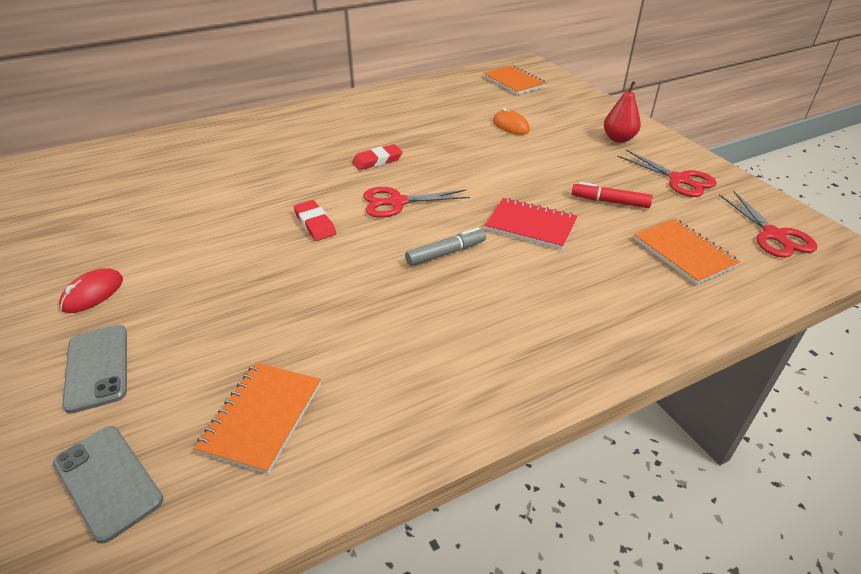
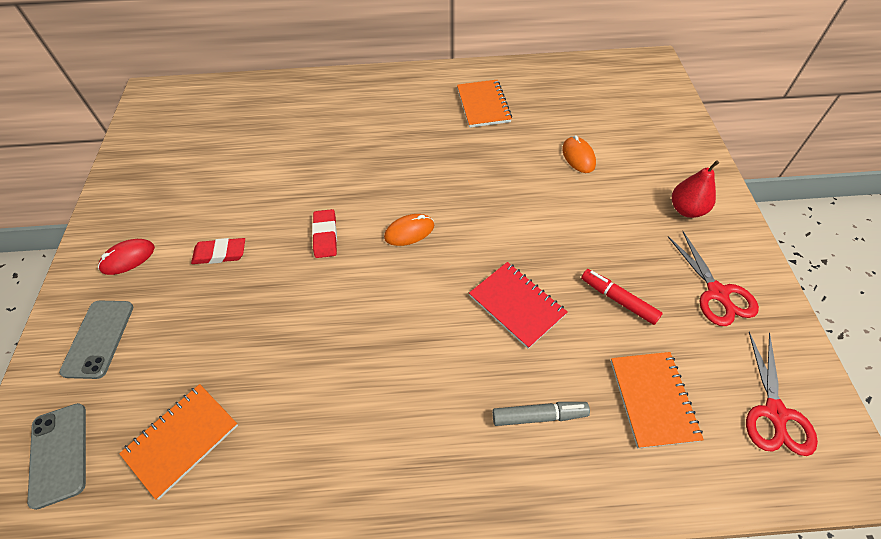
camera: 25 degrees right, 15 degrees up
(377, 161) = (420, 169): red eraser -> red eraser (220, 253)
(397, 202) = (409, 231): red scissors -> orange mouse
(446, 253) = (417, 313): grey marker -> grey marker (539, 416)
(514, 82) = (621, 89): orange notebook -> orange notebook (483, 105)

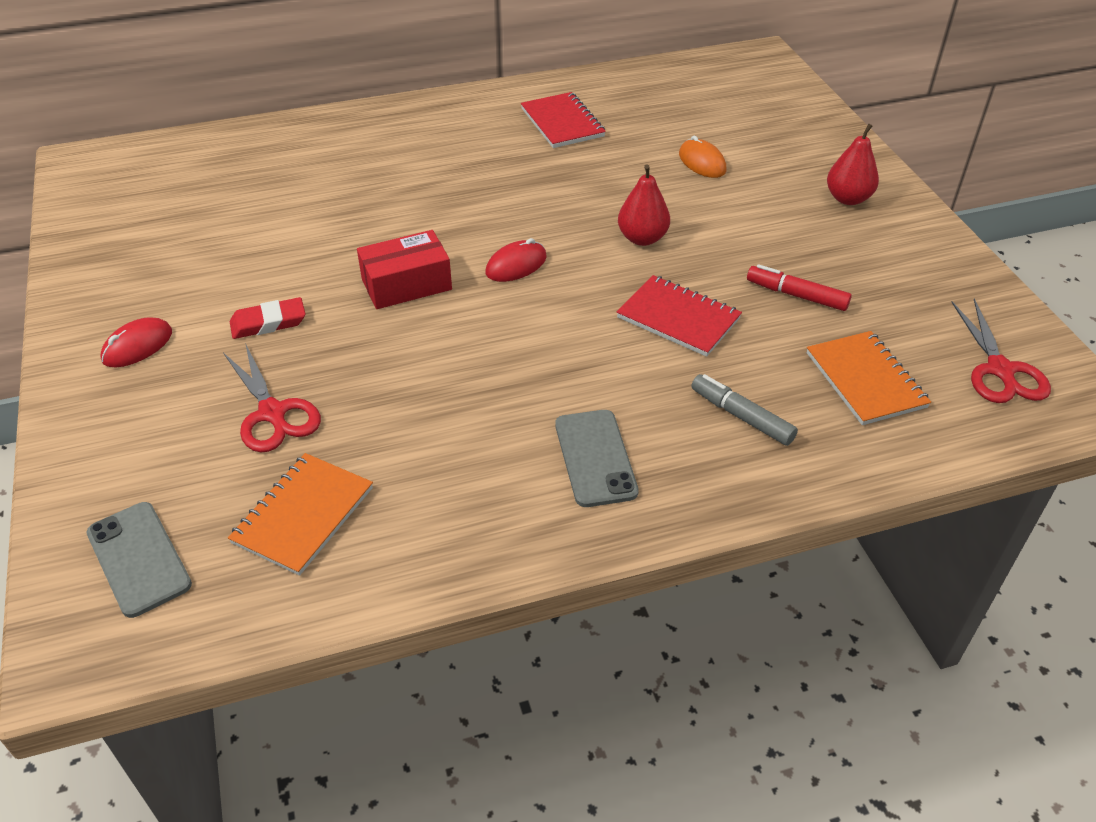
camera: 15 degrees left, 10 degrees down
(98, 338) = (136, 435): grey phone -> grey phone (595, 458)
(325, 236) = (406, 284): red eraser -> red box
(409, 231) = (516, 265): orange mouse -> red mouse
(483, 105) = (562, 123): orange notebook -> red notebook
(511, 222) = (642, 238): none -> red pear
(539, 416) = (741, 416): grey marker -> grey marker turned 120 degrees counterclockwise
(717, 293) = (906, 272): red scissors -> red scissors (272, 413)

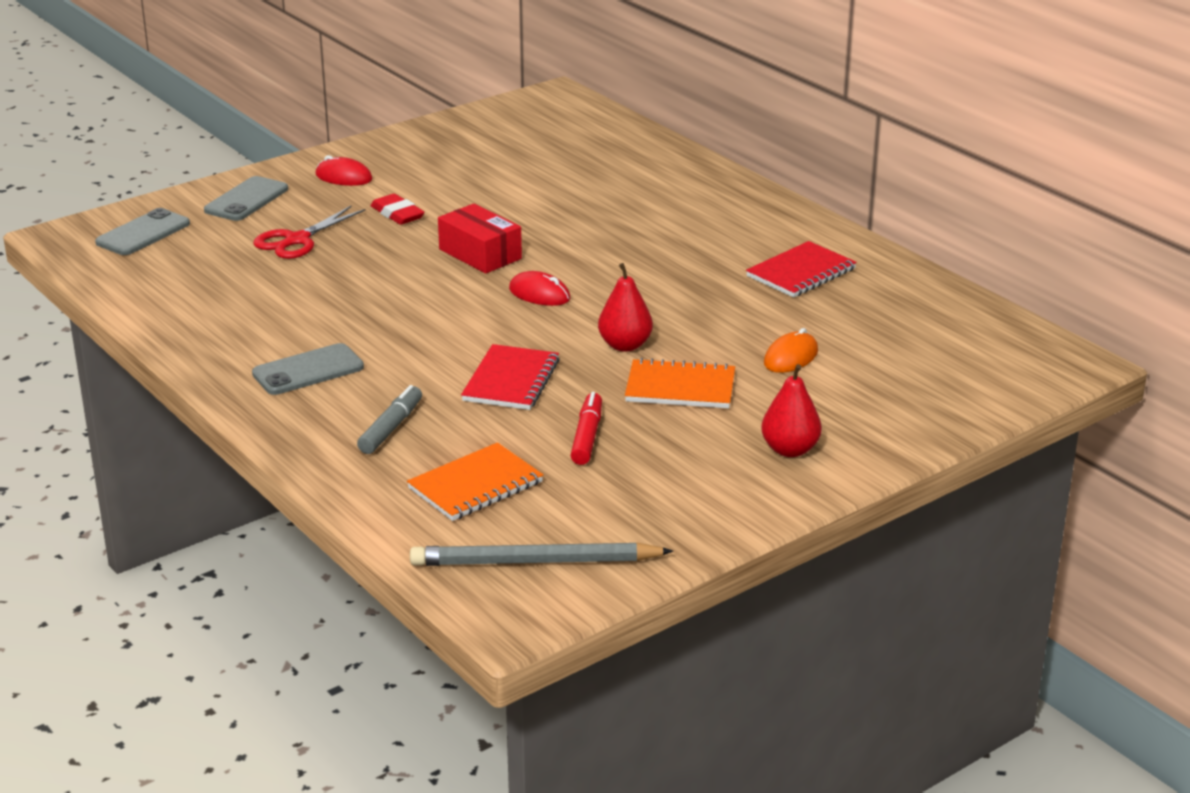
camera: 70 degrees right, 15 degrees down
(125, 440) = (246, 200): none -> grey phone
(303, 515) = (201, 275): orange notebook -> orange notebook (680, 388)
(1000, 370) = (535, 562): red scissors -> grey pencil

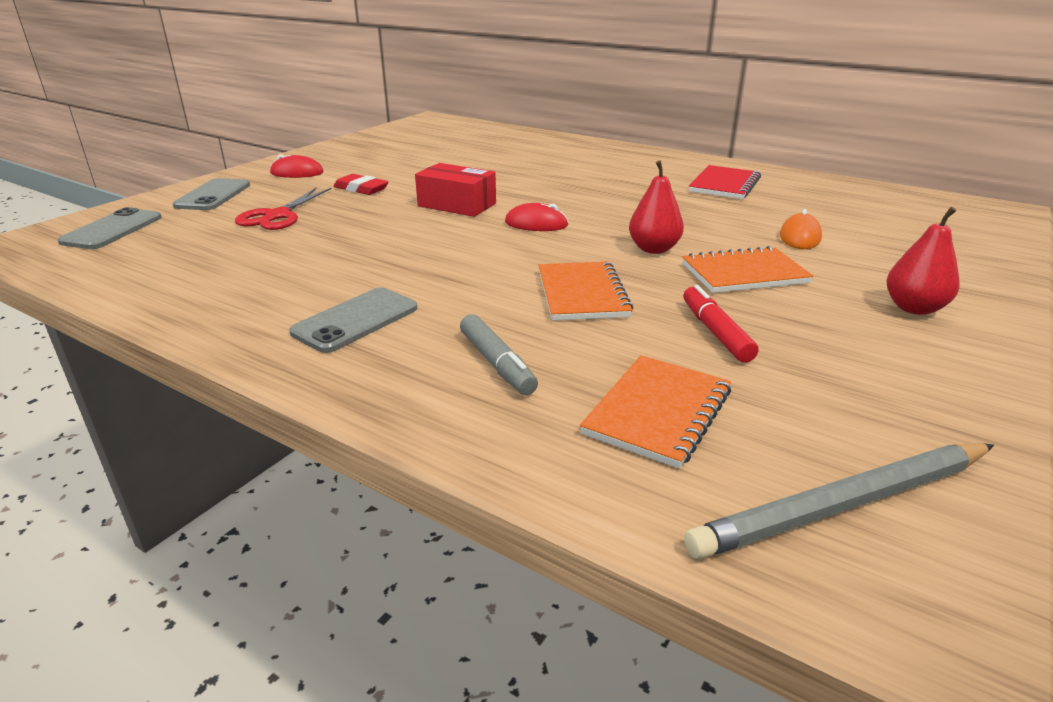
camera: 20 degrees left, 0 degrees up
(391, 428) = (497, 364): grey marker -> grey marker turned 150 degrees clockwise
(511, 381) = (582, 294): red notebook -> orange notebook

